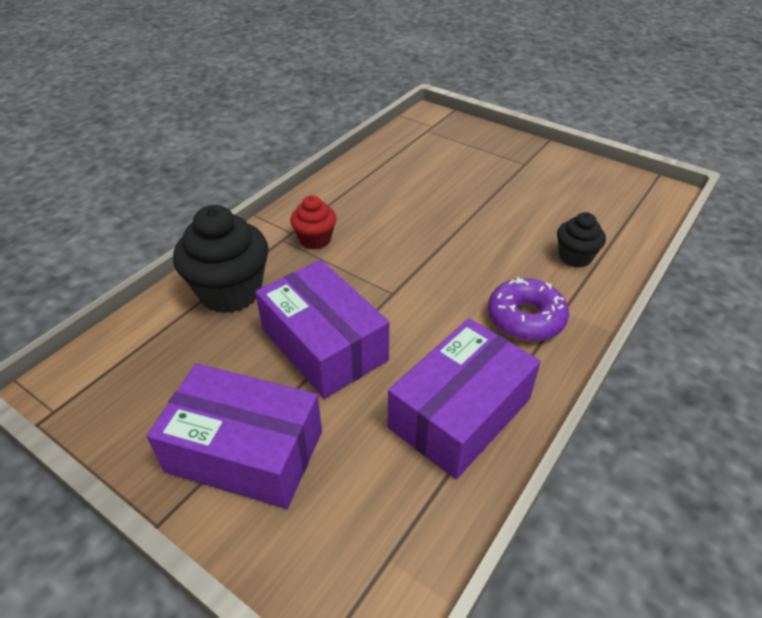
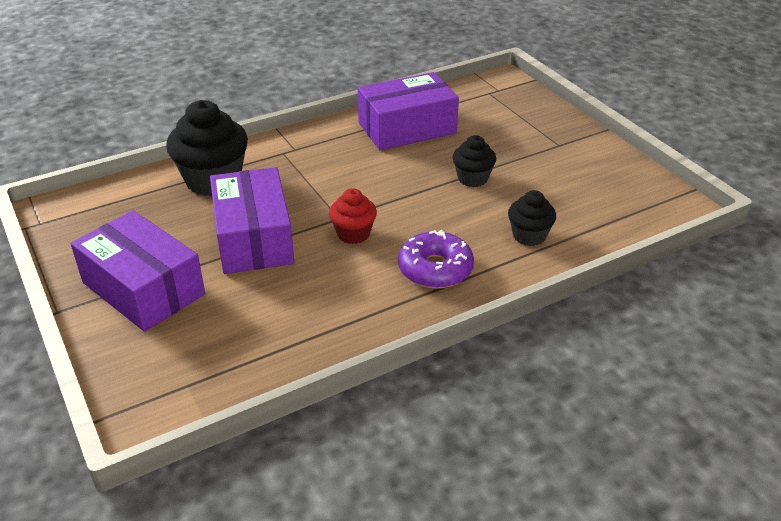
camera: 25 degrees right, 5 degrees down
(315, 239) = (309, 160): red cupcake -> red cupcake (353, 234)
(459, 413) = (317, 316): purple box -> purple box (407, 128)
(481, 215) = (472, 178): none -> black cupcake

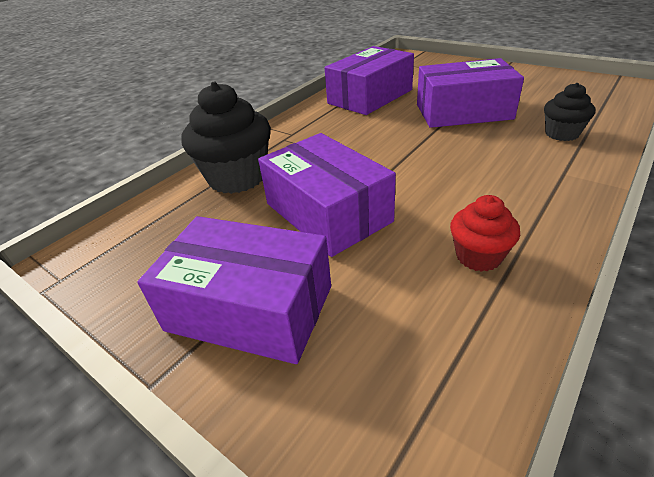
camera: 20 degrees left, 0 degrees up
(353, 234) = (419, 178): red cupcake -> red cupcake (478, 256)
(435, 269) = (527, 181): purple donut -> none
(472, 178) = (463, 112): black cupcake -> purple box

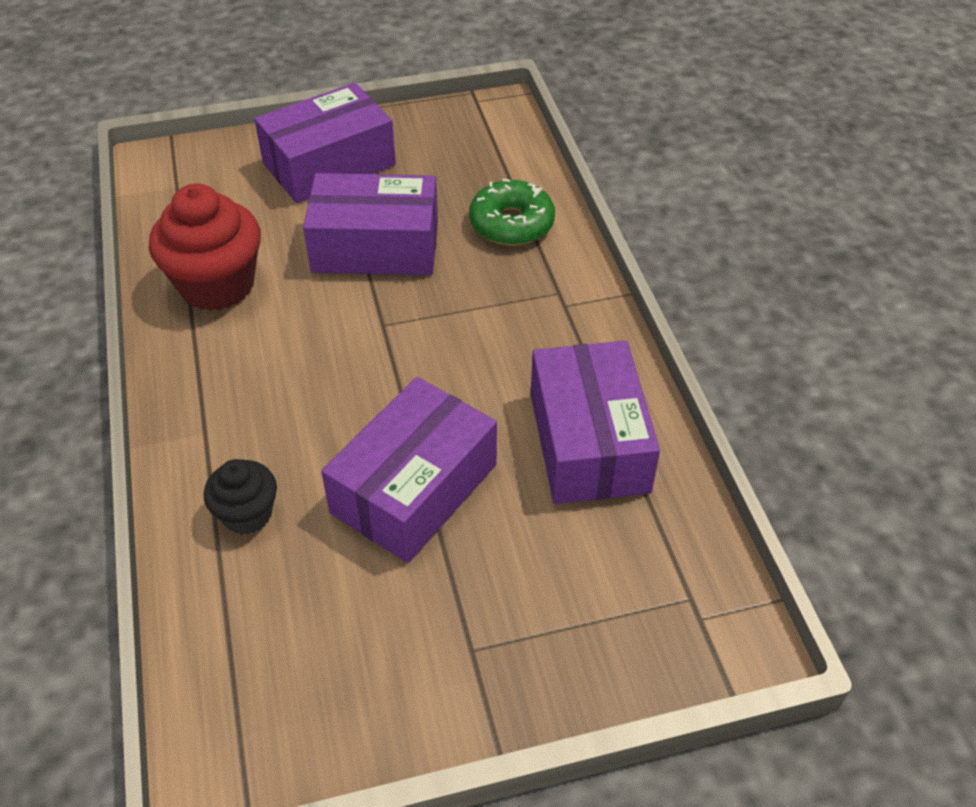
camera: 125 degrees right, 10 degrees up
(237, 177) = (511, 224): black cupcake -> green donut
(478, 256) = (217, 285): red cupcake -> red cupcake, size x1.80

